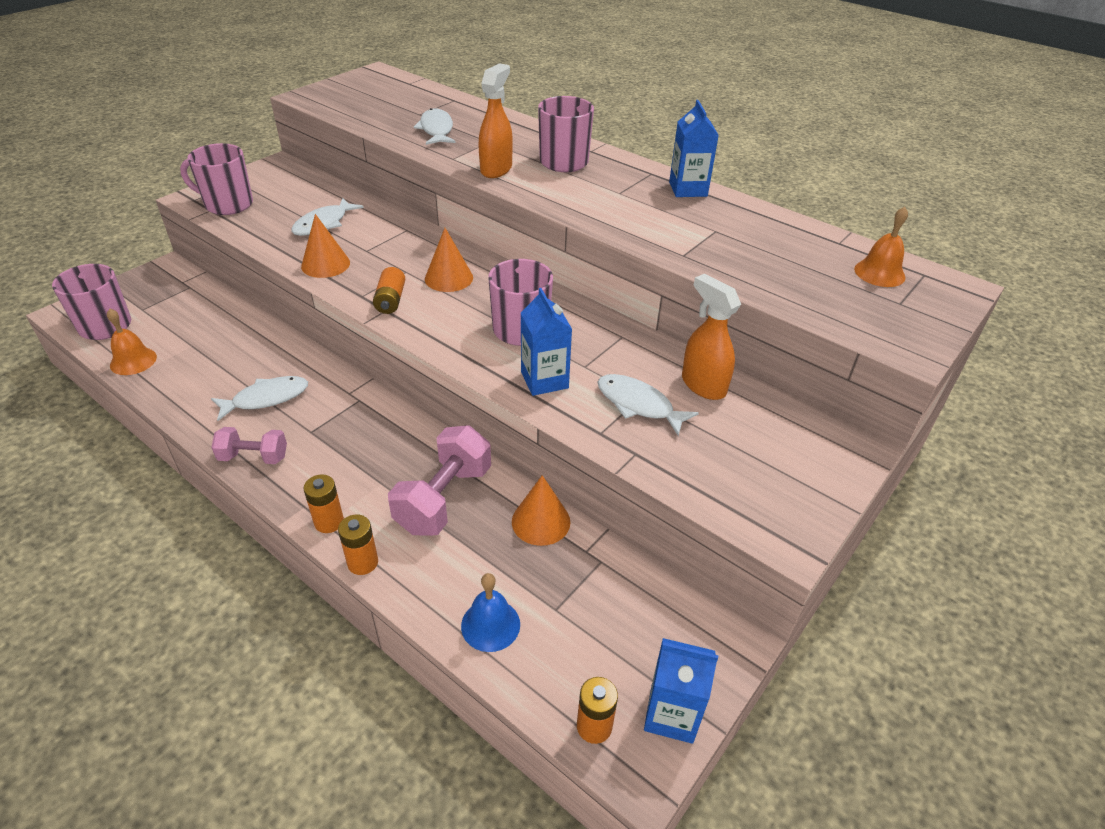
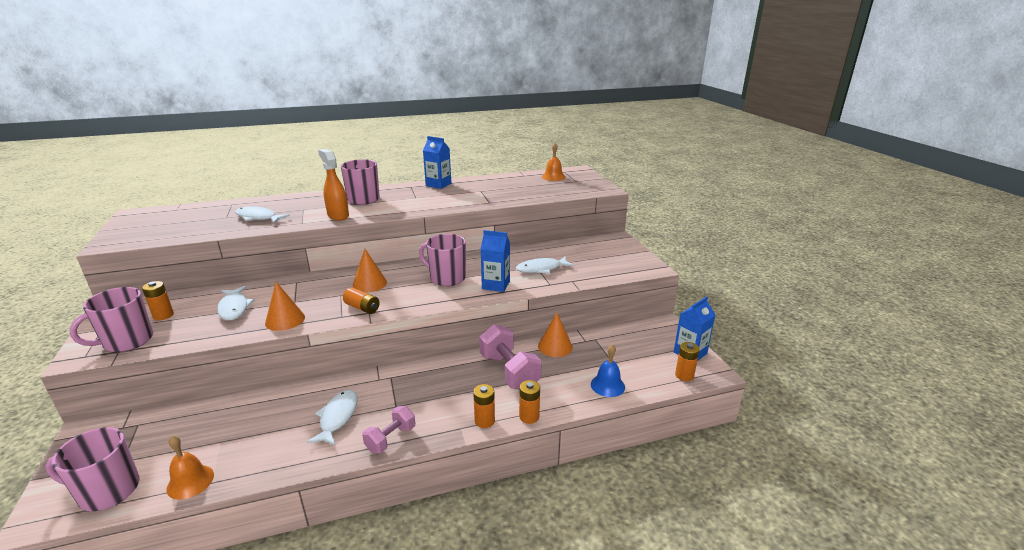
camera: 55 degrees left, 15 degrees down
(281, 196) = (163, 315): none -> orange battery
(703, 385) = (545, 251): orange spray bottle -> none

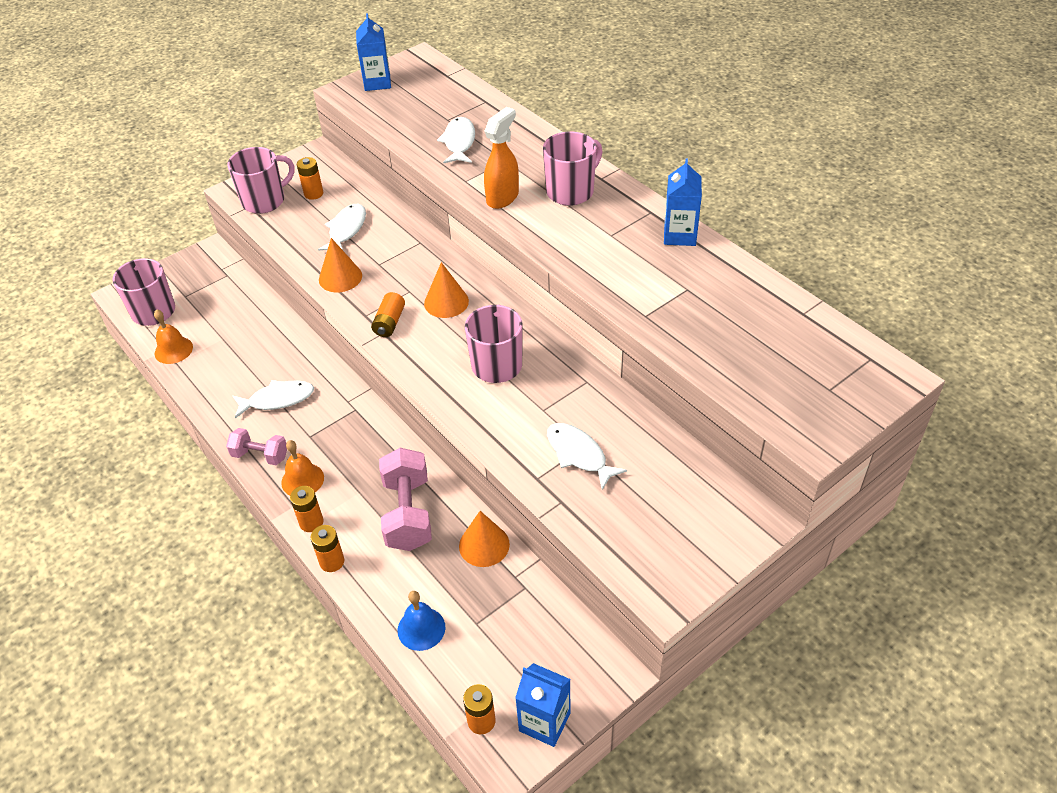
camera: 70 degrees right, 20 degrees up
(127, 341) = (265, 201): pink mug -> pink mug turned 120 degrees clockwise
(234, 308) = (346, 230): white fish -> white fish turned 150 degrees clockwise
(496, 285) = (503, 420): blue carton -> blue carton (377, 83)
(509, 372) = (408, 513): pink dumbbell -> pink dumbbell turned 45 degrees counterclockwise
(553, 177) = (826, 353): orange bell -> orange bell (302, 480)

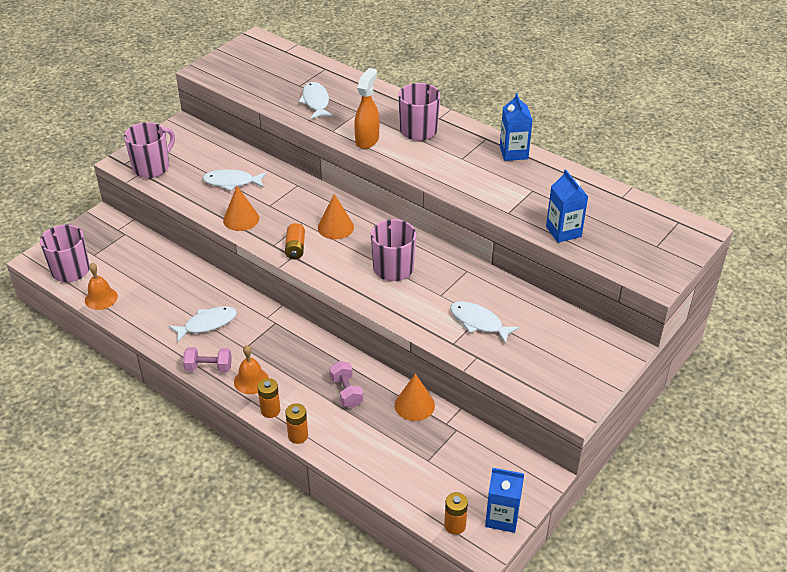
camera: 15 degrees left, 5 degrees down
(313, 193) = (192, 157): orange battery -> none
(346, 230) = (232, 182): white fish -> white fish turned 90 degrees counterclockwise
(377, 83) = (229, 62): blue carton -> blue carton (563, 231)
(408, 513) = (346, 392): pink dumbbell -> pink dumbbell, size x0.60
(421, 628) = (386, 471): blue bell -> none

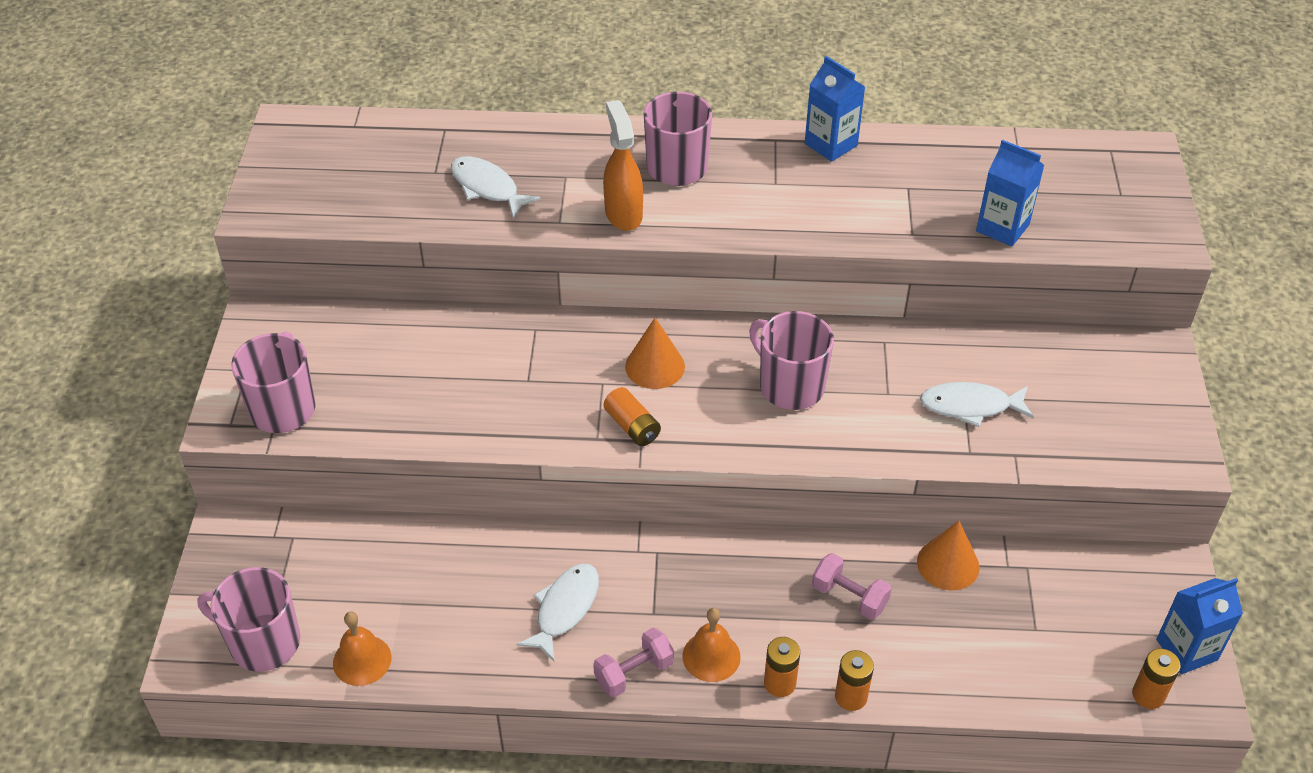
camera: 35 degrees left, 5 degrees up
(232, 182) = (434, 372): white fish -> none
(241, 219) = (509, 422): orange cone -> none

